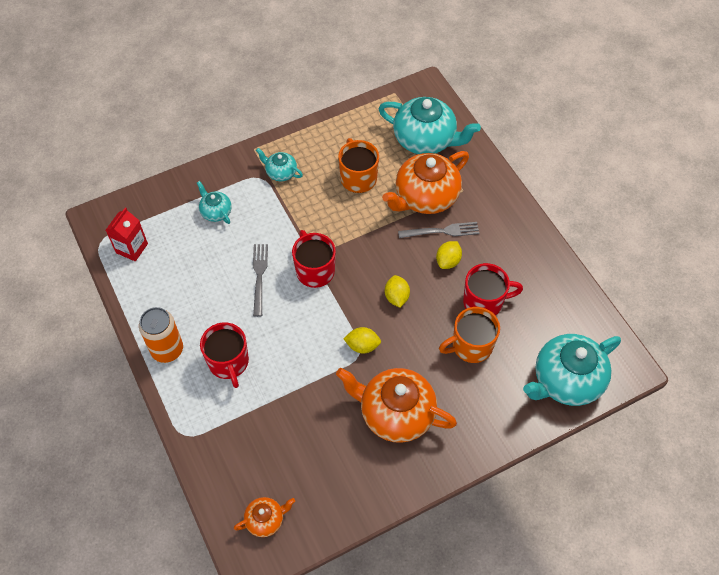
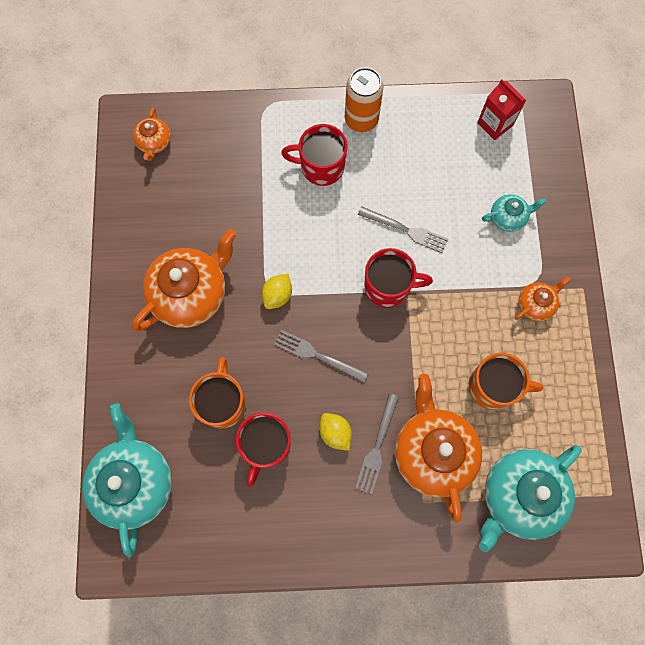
camera: 115 degrees right, 15 degrees up
(280, 172) = (535, 304): turquoise teapot -> orange teapot
(396, 297) = (317, 355): yellow lemon -> grey fork

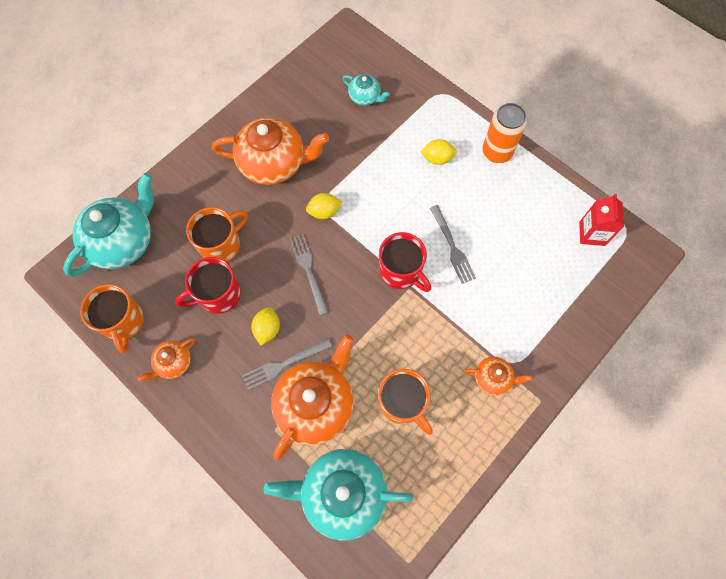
camera: 45 degrees right, 5 degrees down
(154, 143) = (348, 58): orange teapot -> orange teapot (173, 363)
(212, 545) = (124, 322): none -> orange mug
(321, 167) = (437, 158): red mug -> yellow lemon
(508, 217) = (535, 303): turquoise teapot -> turquoise teapot (365, 97)

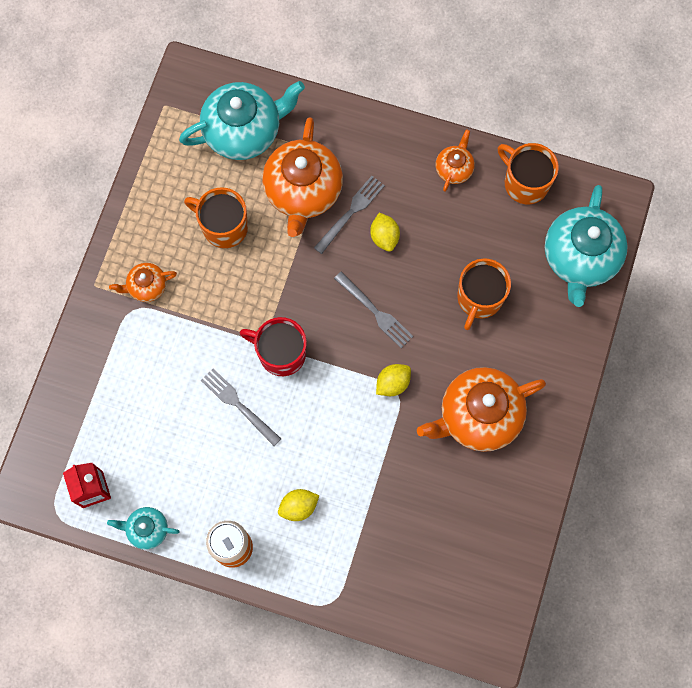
camera: 155 degrees right, 5 degrees up
(218, 295) = (451, 247): red mug -> none
(365, 97) = (420, 553): turquoise teapot -> turquoise teapot (147, 529)

